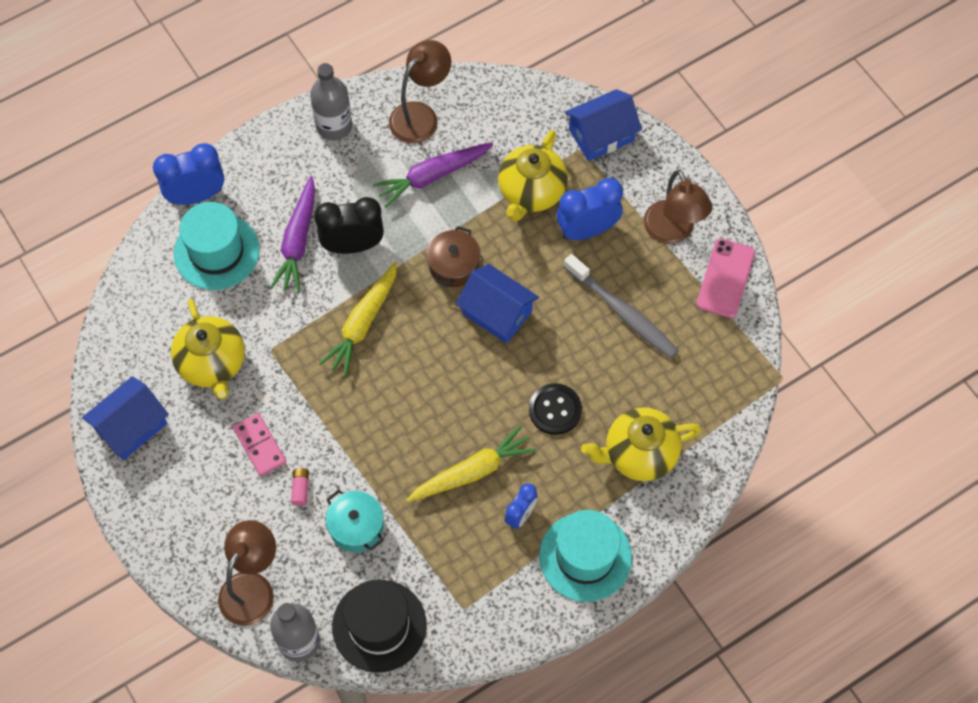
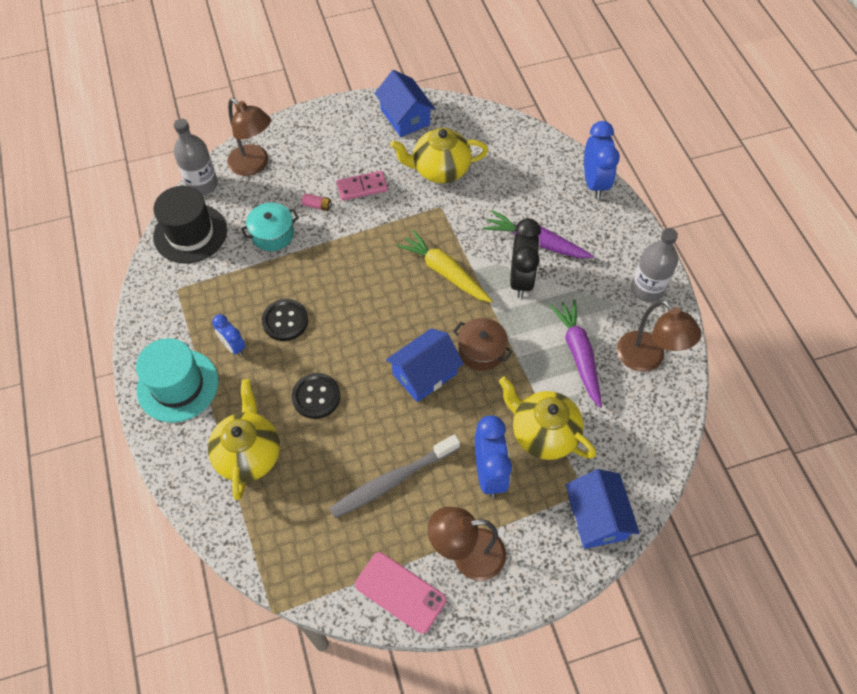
camera: 105 degrees right, 5 degrees down
(216, 252) = (538, 187): turquoise hat -> none
(472, 471) = (285, 321): yellow carrot -> black button

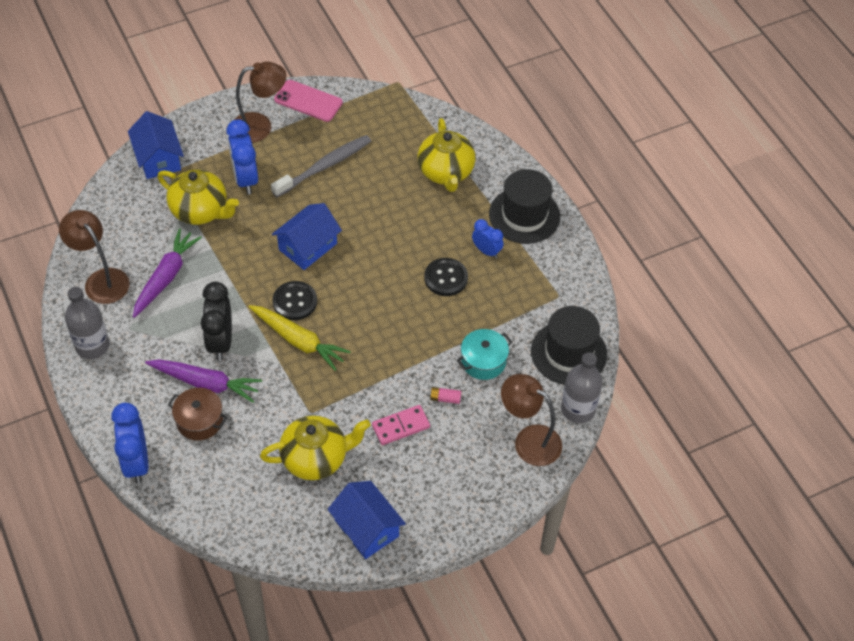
camera: 170 degrees right, 5 degrees down
(178, 385) = (524, 215): turquoise hat -> black hat
(316, 396) = (401, 219): black button -> black button (295, 302)
(481, 351) = (257, 271): brown pot -> brown pot (199, 421)
(578, 354) = (166, 277): purple carrot -> purple carrot turned 135 degrees counterclockwise

